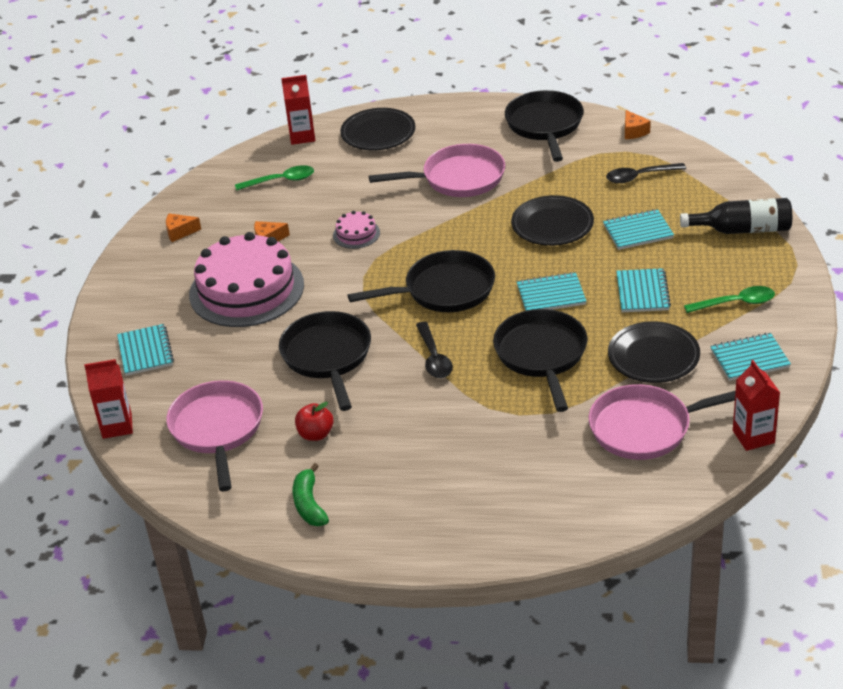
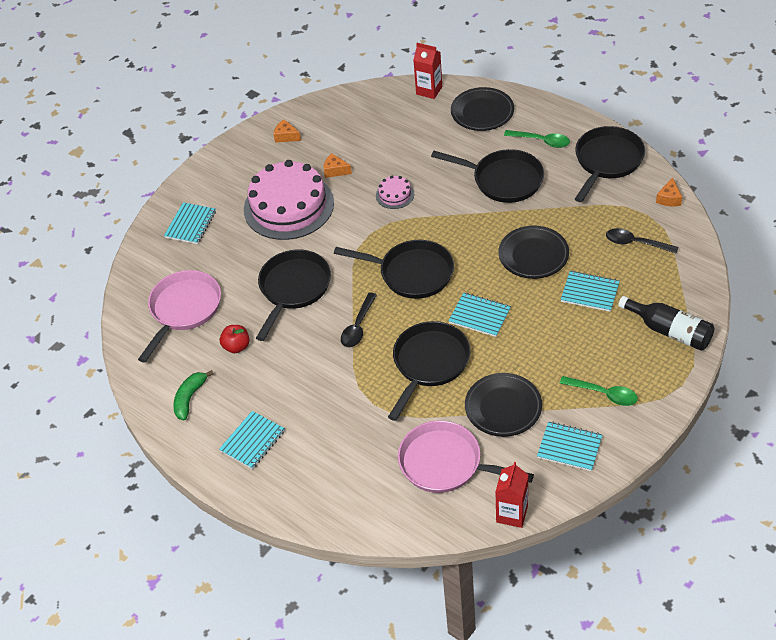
camera: 35 degrees right, 10 degrees up
(117, 426) = (131, 274): red carton -> none
(281, 181) = (384, 123): green spoon -> green spoon (541, 141)
(458, 178) = (503, 180): pink pan -> black pan
(642, 292) = (545, 348): turquoise notebook -> turquoise notebook (253, 441)

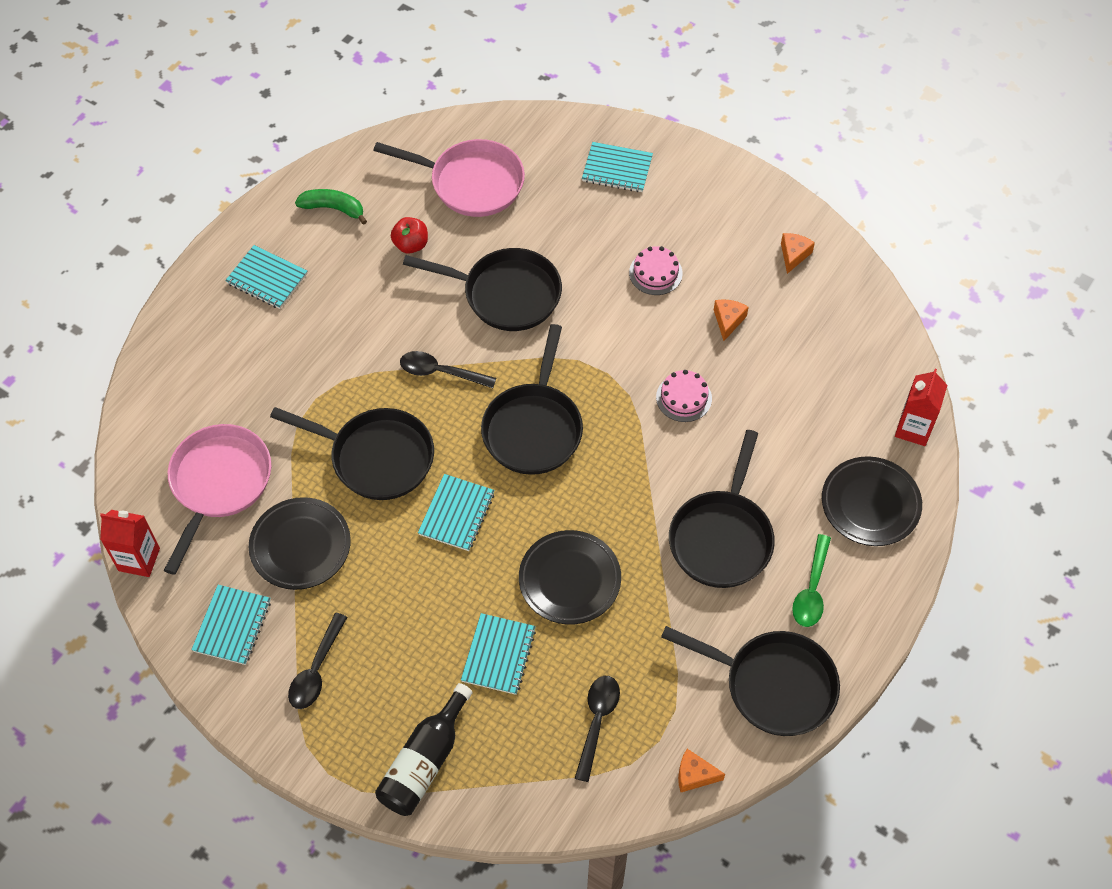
camera: 80 degrees right, 10 degrees up
(288, 206) = (655, 273): pink cake -> pink cake, size x0.43
(604, 394) = (316, 670): green spoon -> black spoon

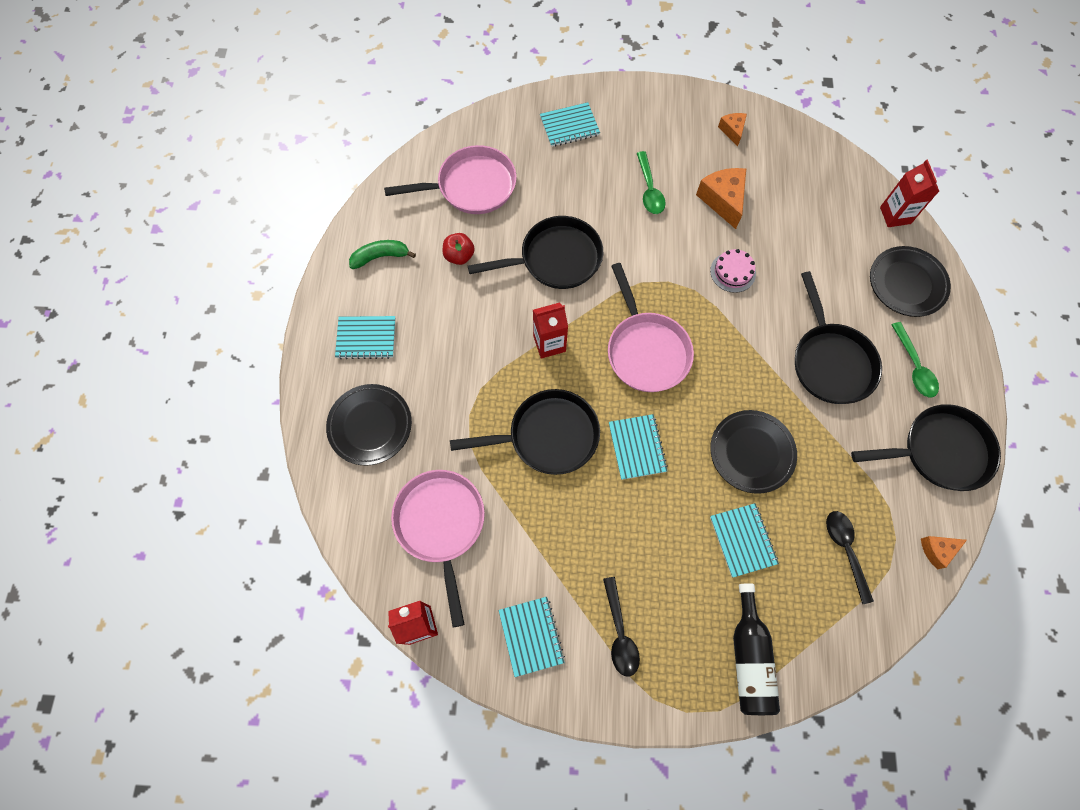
camera: 30 degrees left, 10 degrees up
(300, 546) = (539, 540): black plate -> black plate (370, 426)
(440, 372) = (549, 343): black spoon -> red carton
(533, 428) = (646, 350): black pan -> pink pan
(655, 273) = (649, 190): pink cake -> green spoon
(728, 321) = (723, 200): orange cheese -> orange cheese, size x1.74

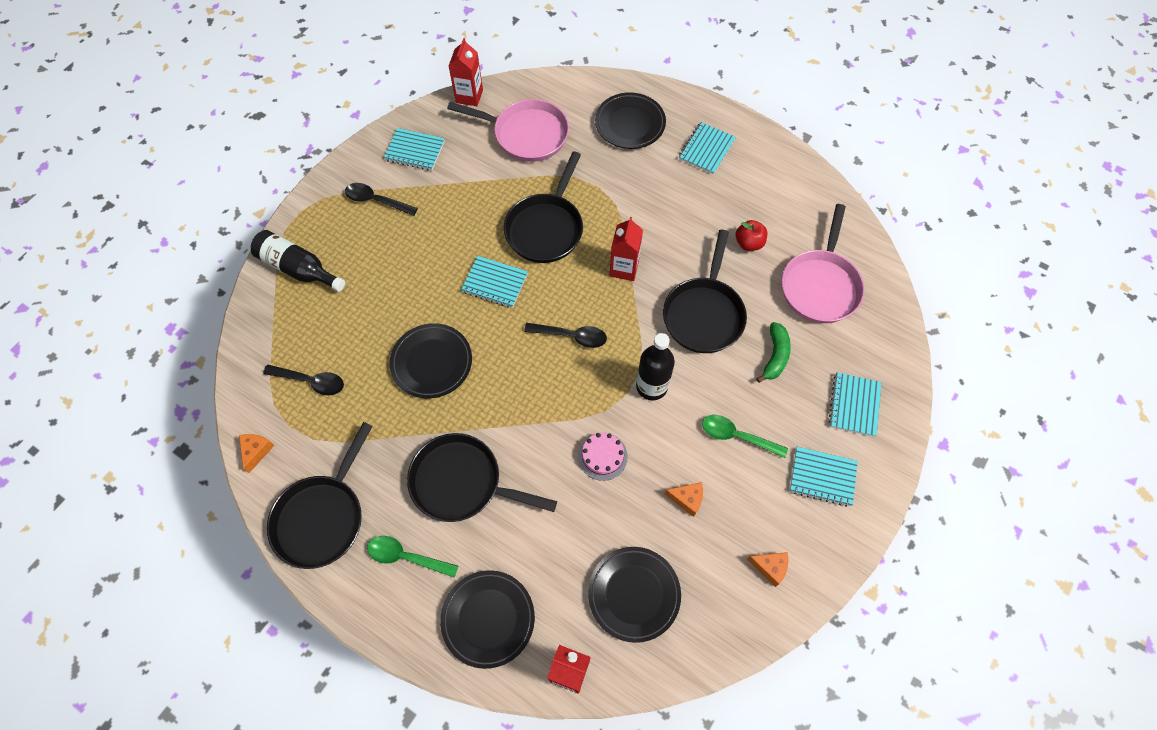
camera: 120 degrees right, 5 degrees down
(380, 257) = (779, 188): green banana -> green banana (775, 356)
(646, 350) = (571, 336): pink pan -> black spoon
(649, 266) = (651, 386): none -> black bottle
(723, 200) = (687, 499): orange cheese -> orange cheese, size x0.58
(743, 540) = (374, 314): turquoise notebook -> turquoise notebook (822, 477)
(815, 202) = (634, 594): none -> black plate

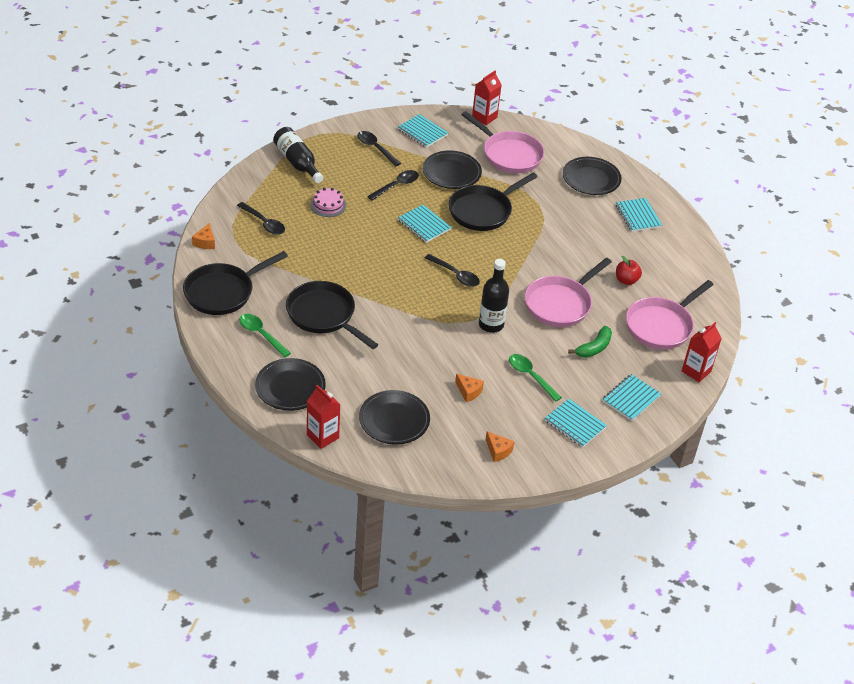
camera: 25 degrees right, 20 degrees down
(256, 451) = (205, 242): orange cheese -> orange cheese turned 150 degrees clockwise
(431, 242) = (397, 185): none -> black spoon
(432, 363) = (349, 247): black plate -> black plate (451, 173)
(602, 456) = (428, 344): pink cake -> pink cake (328, 205)
(624, 268) = (522, 255): red carton -> red carton (696, 371)
(704, 314) = (560, 304): black pan -> pink pan
(706, 149) = (638, 216): turquoise notebook -> turquoise notebook turned 75 degrees counterclockwise

